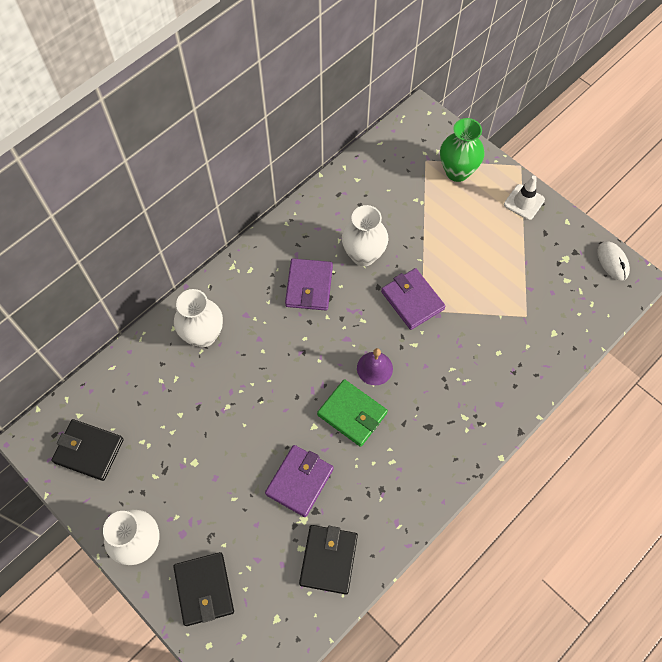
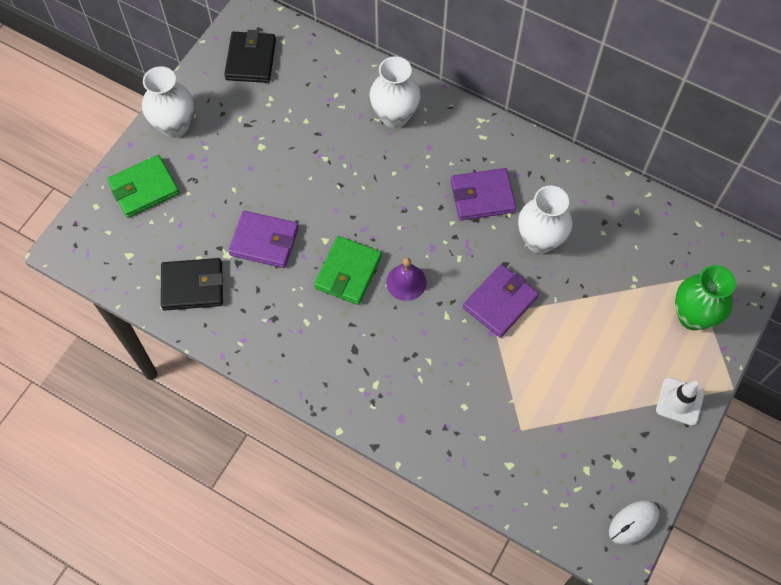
camera: 75 degrees right, 0 degrees up
(204, 589) = (144, 188): black wallet -> green wallet

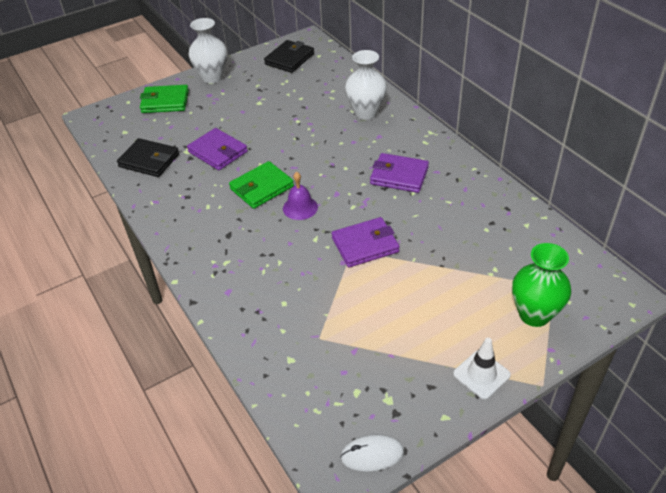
camera: 30 degrees right, 20 degrees down
(539, 240) = (427, 216): white vase -> none

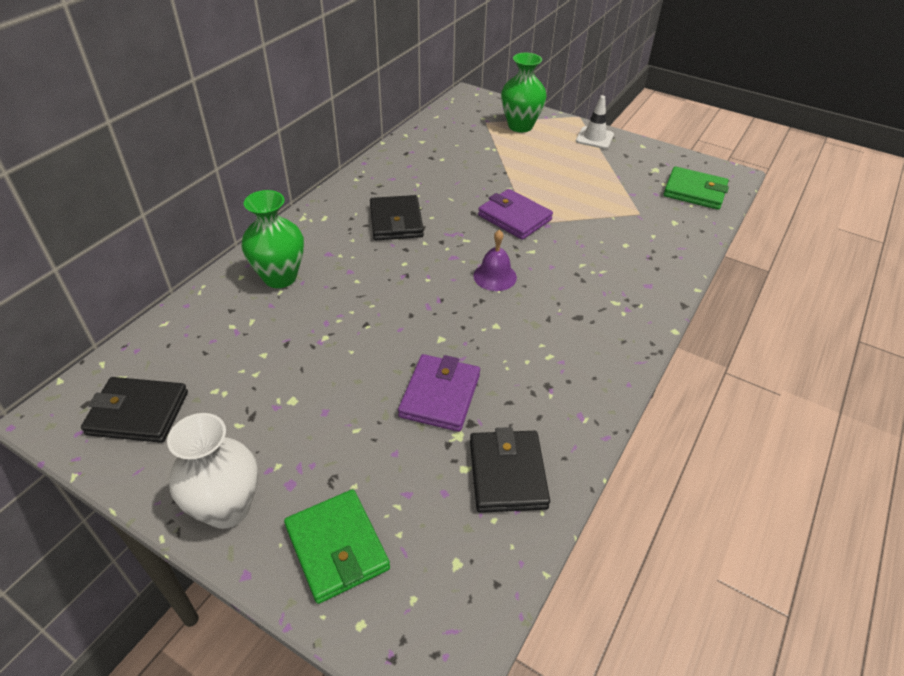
camera: 120 degrees left, 0 degrees up
(261, 187) = (483, 320): green wallet -> green wallet (694, 191)
(366, 112) = (280, 277): white vase -> green vase
(372, 454) = (701, 166): white mouse -> none
(399, 176) = (396, 221): purple wallet -> black wallet

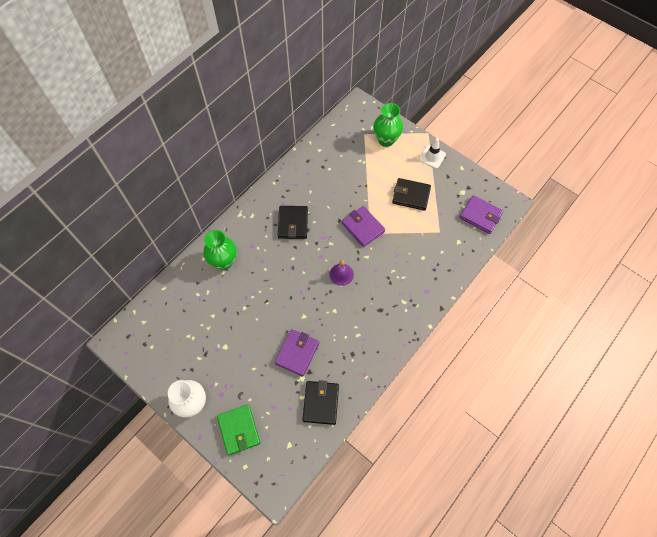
camera: 10 degrees right, 20 degrees up
(138, 413) = (152, 345): black wallet -> black wallet (411, 195)
(694, 191) = (480, 216): green wallet -> purple wallet

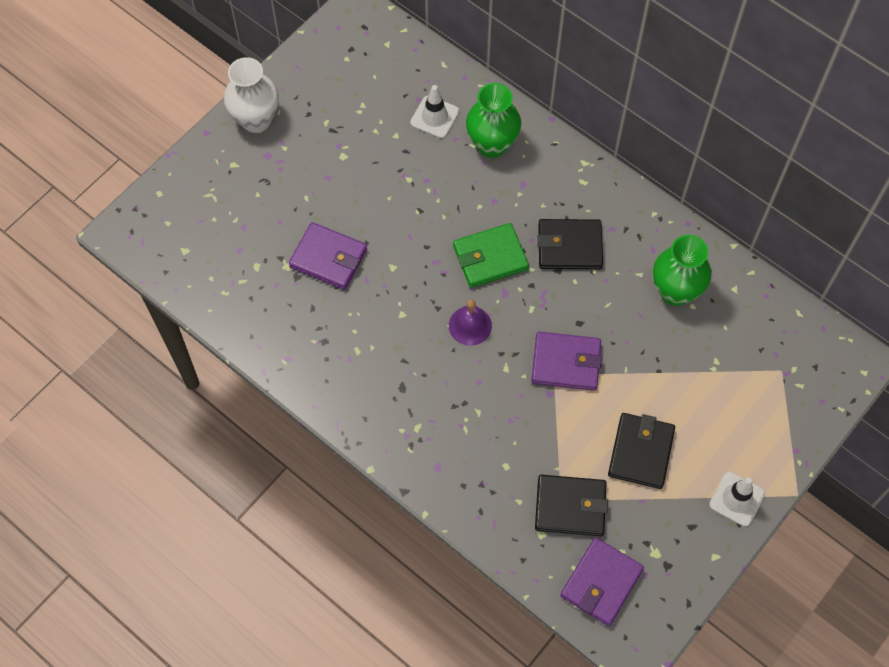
camera: 90 degrees right, 0 degrees up
(201, 293) = (434, 117): none -> white traffic cone
(239, 430) = (212, 182): green wallet -> green wallet (490, 257)
(321, 403) = (245, 294): black wallet -> black wallet (570, 507)
(363, 227) = (566, 363): purple wallet -> purple wallet turned 45 degrees clockwise
(386, 140) = (770, 411): green vase -> green vase (675, 291)

